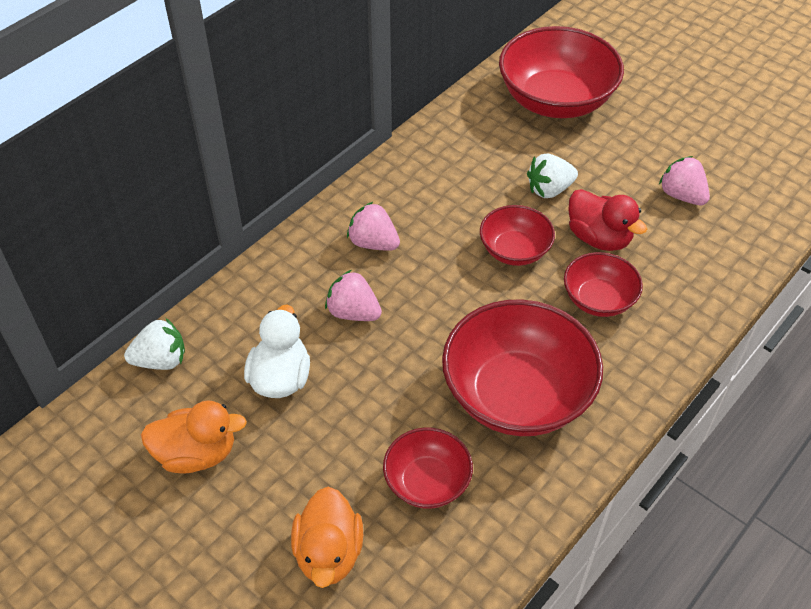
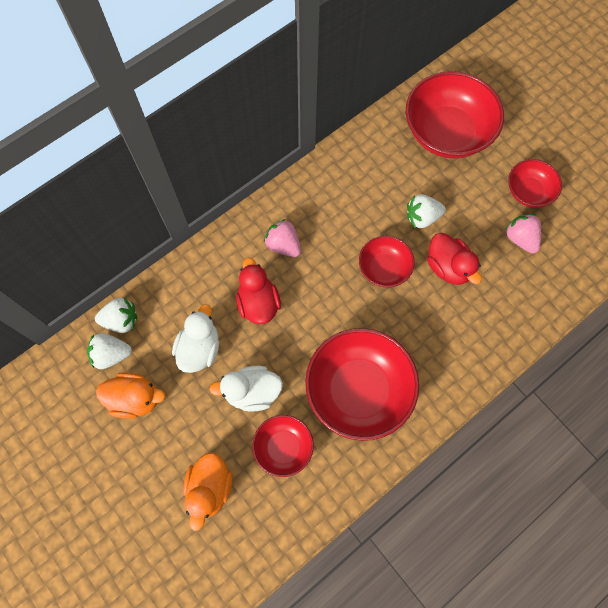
camera: 10 degrees right, 20 degrees up
(152, 404) = (111, 354): none -> white strawberry
(353, 312) = (258, 303): pink strawberry -> red duck
(366, 419) = (252, 392): none -> white duck
(598, 299) = (435, 321): red bowl -> red bowl (528, 192)

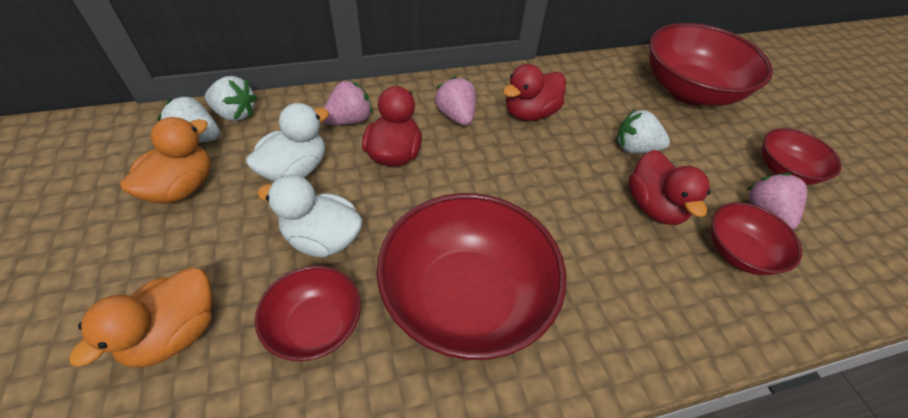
camera: 20 degrees right, 20 degrees down
(135, 399) = (182, 187): orange duck -> orange duck turned 90 degrees counterclockwise
(208, 286) = (350, 120): none -> pink strawberry
(336, 216) = (530, 113): none -> red duck
(384, 268) = (566, 177): red bowl -> red bowl (738, 252)

